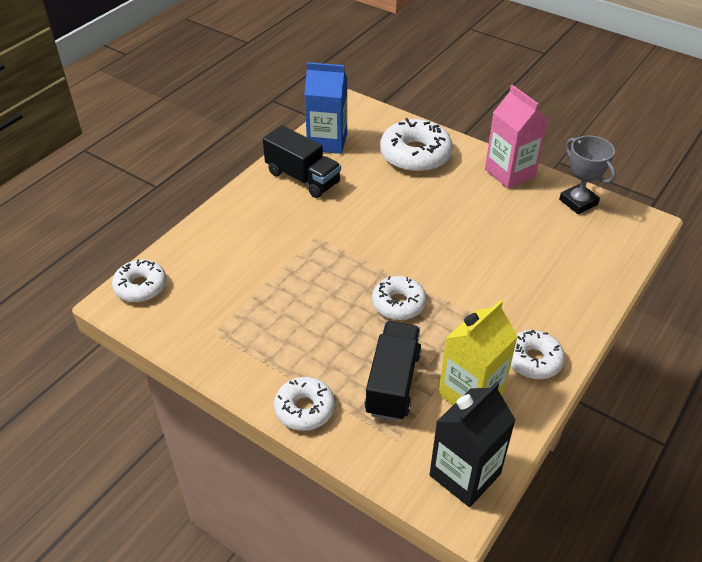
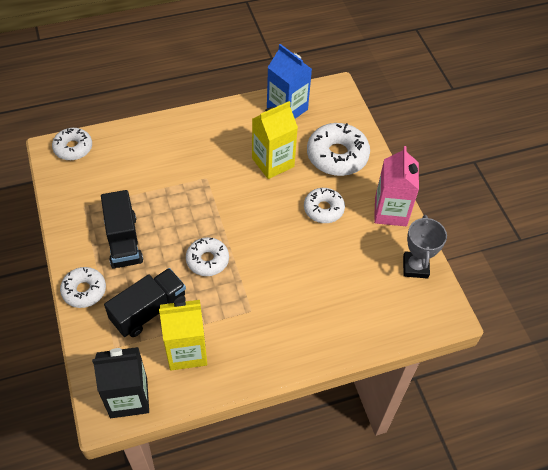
camera: 35 degrees right, 10 degrees up
(303, 178) = (242, 128): black truck -> black truck (123, 241)
(364, 190) = (273, 162): none -> yellow carton
(533, 360) = (249, 358): white donut -> white donut (323, 209)

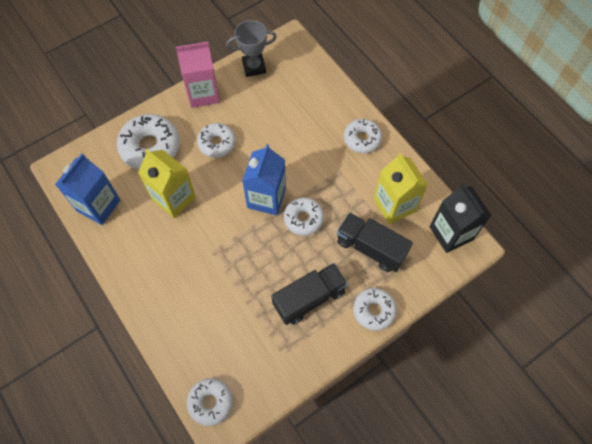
camera: 105 degrees left, 10 degrees up
(244, 235) = (266, 198): none -> blue carton
(282, 347) = (362, 139): none -> white donut

